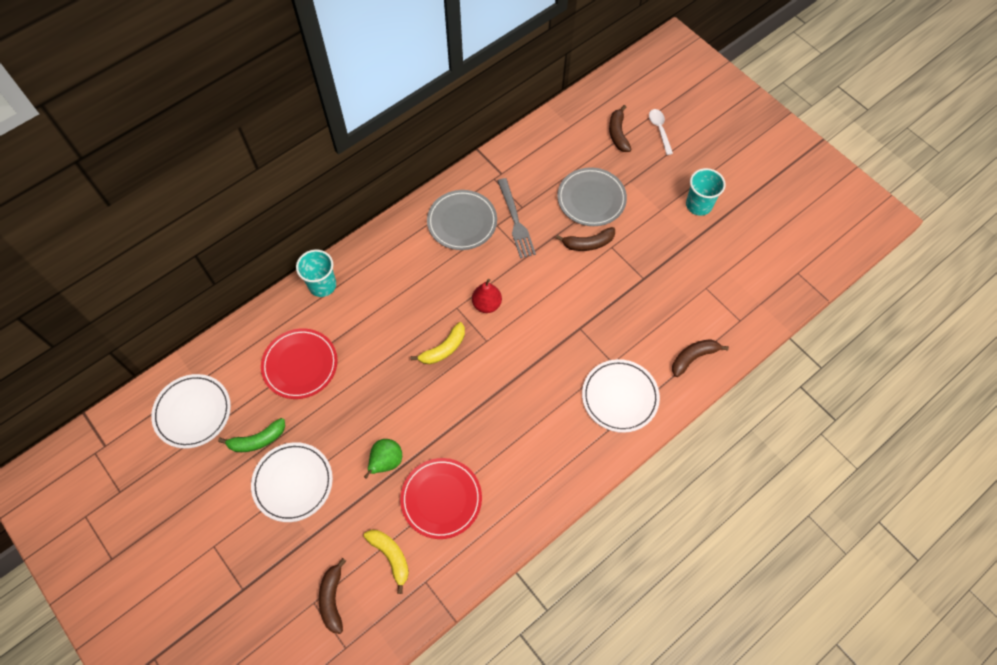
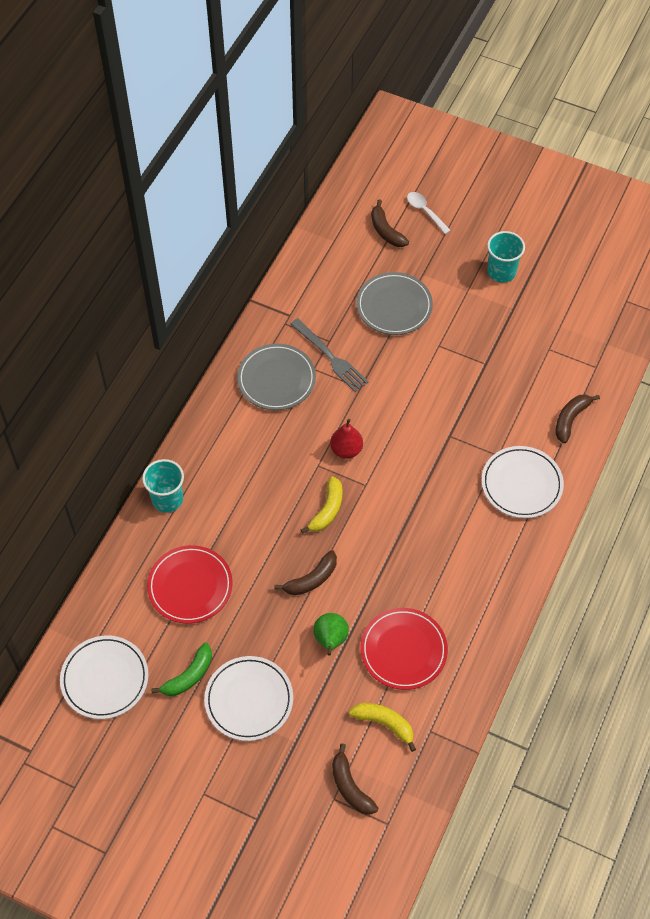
camera: 25 degrees left, 5 degrees down
(588, 243) = (414, 351): brown banana -> brown banana (311, 579)

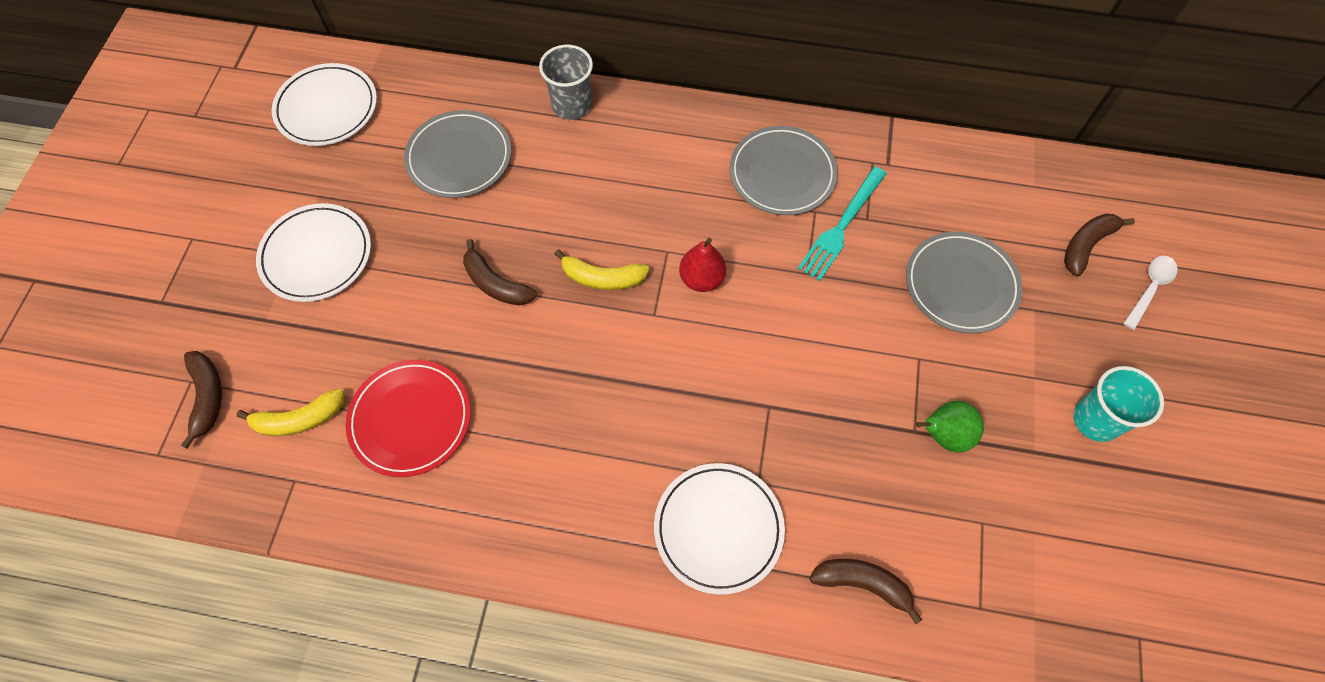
camera: 75 degrees right, 5 degrees up
(167, 499) = (571, 105): turquoise cup -> grey cup
(188, 676) = (340, 186): green banana -> none
(190, 586) = (459, 157): red plate -> grey plate
(330, 357) = (841, 226): grey fork -> turquoise fork
(330, 640) = (412, 326): green pear -> green pear (944, 435)
(350, 786) = (207, 397): brown banana -> brown banana turned 120 degrees clockwise
(384, 724) = (299, 419): yellow banana -> yellow banana turned 60 degrees clockwise

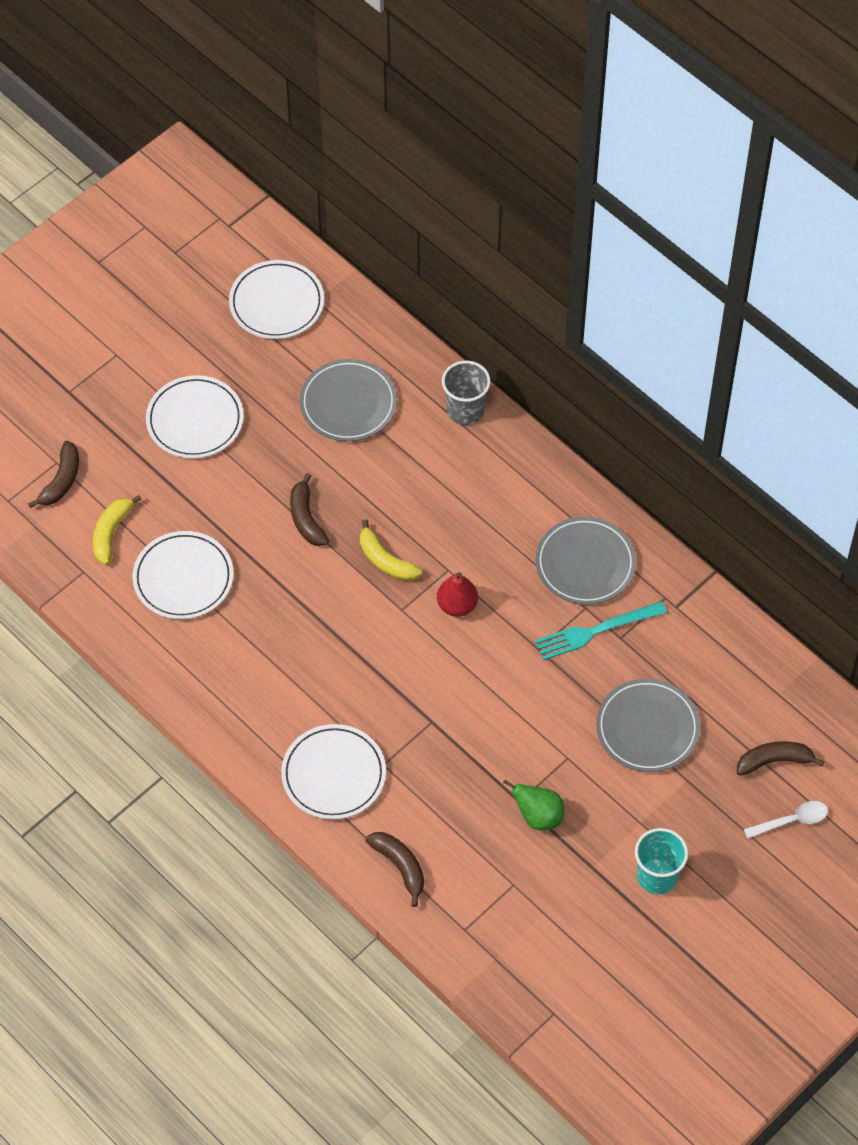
camera: 35 degrees right, 5 degrees down
(299, 419) = (111, 533): yellow banana -> yellow banana turned 90 degrees clockwise
(410, 419) = (183, 578): red plate -> white plate

